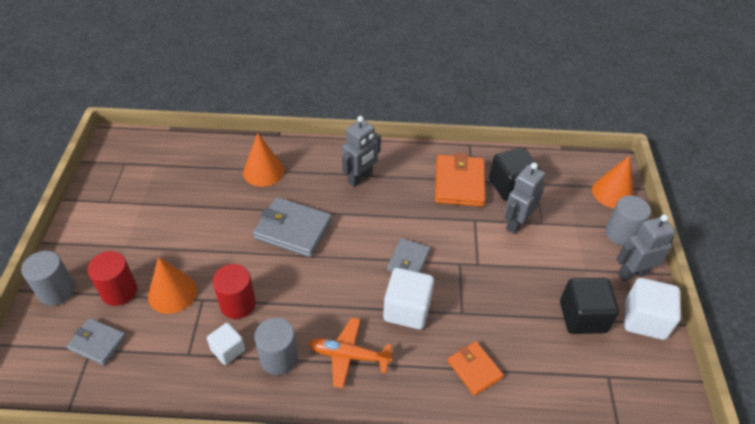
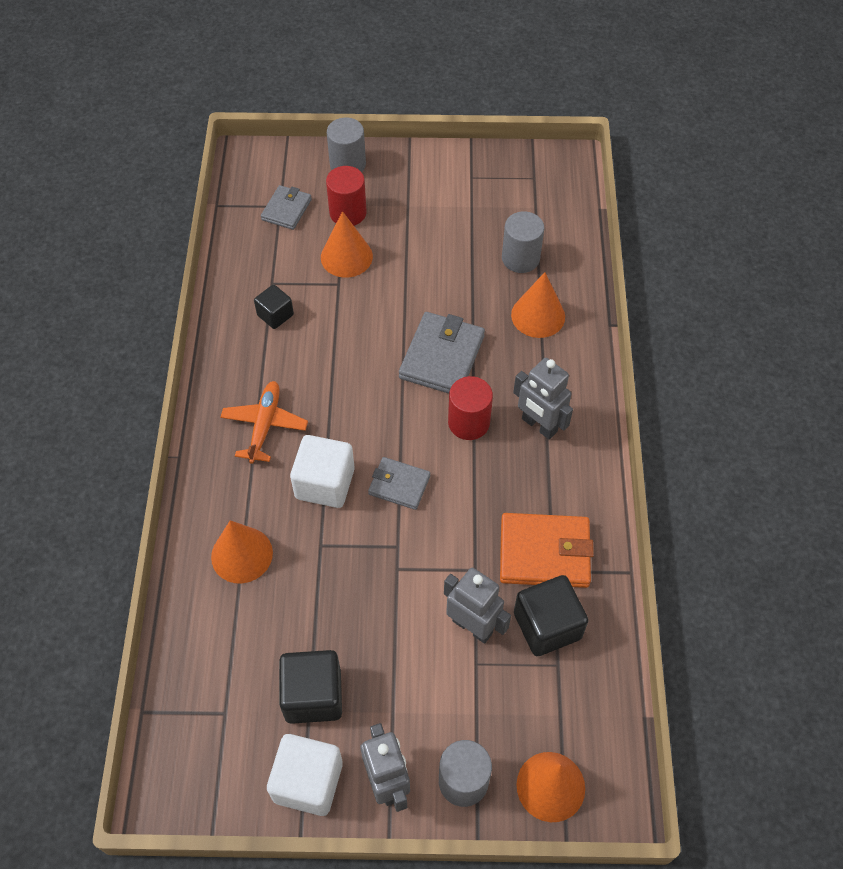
camera: 90 degrees right, 10 degrees up
(228, 350) = (275, 315): white cube -> black cube
(238, 304) = (332, 316): red cylinder -> red cylinder (468, 422)
(278, 358) = (264, 360): grey cylinder -> grey cylinder (520, 258)
(474, 369) = (242, 554): orange wallet -> orange cone

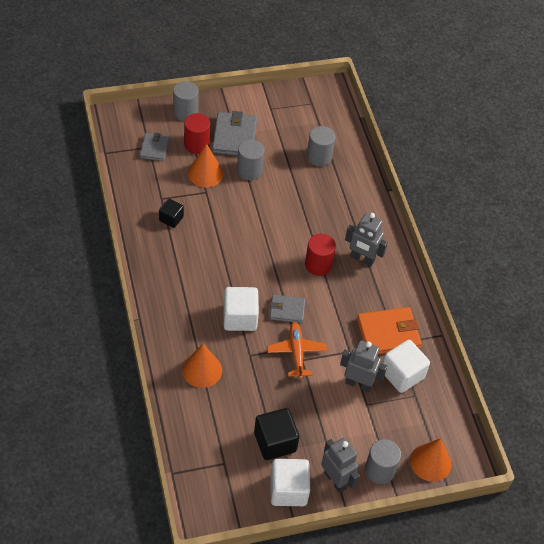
camera: 20 degrees left, 5 degrees down
(265, 425) = (189, 289): orange plane -> orange plane (296, 352)
(411, 262) = (249, 170): none -> grey cylinder
(441, 357) = (288, 227): grey wallet -> grey wallet (234, 137)
(538, 315) = (341, 191): orange cone -> none
(547, 625) = (402, 374): black cube -> white cube

